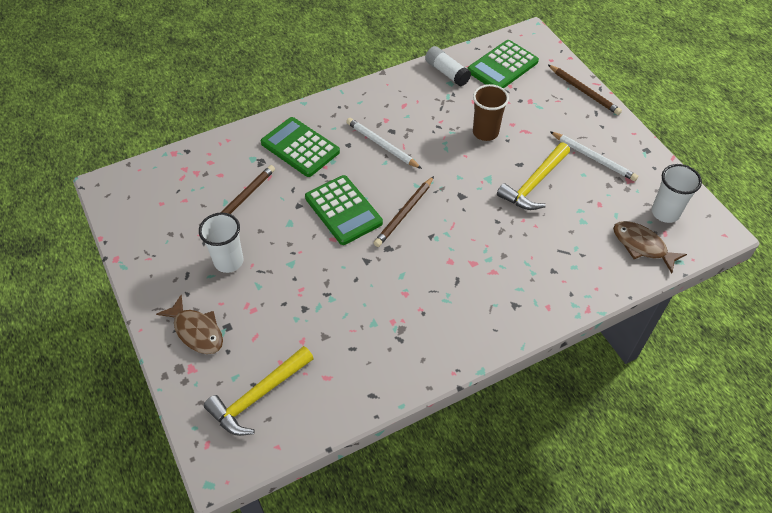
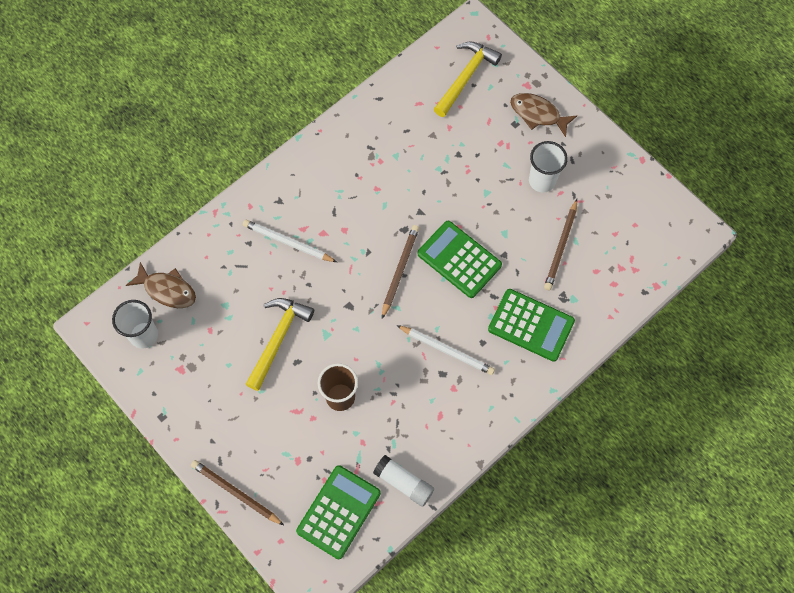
camera: 165 degrees right, 15 degrees up
(593, 158) = (219, 390): white pencil -> white pencil (288, 242)

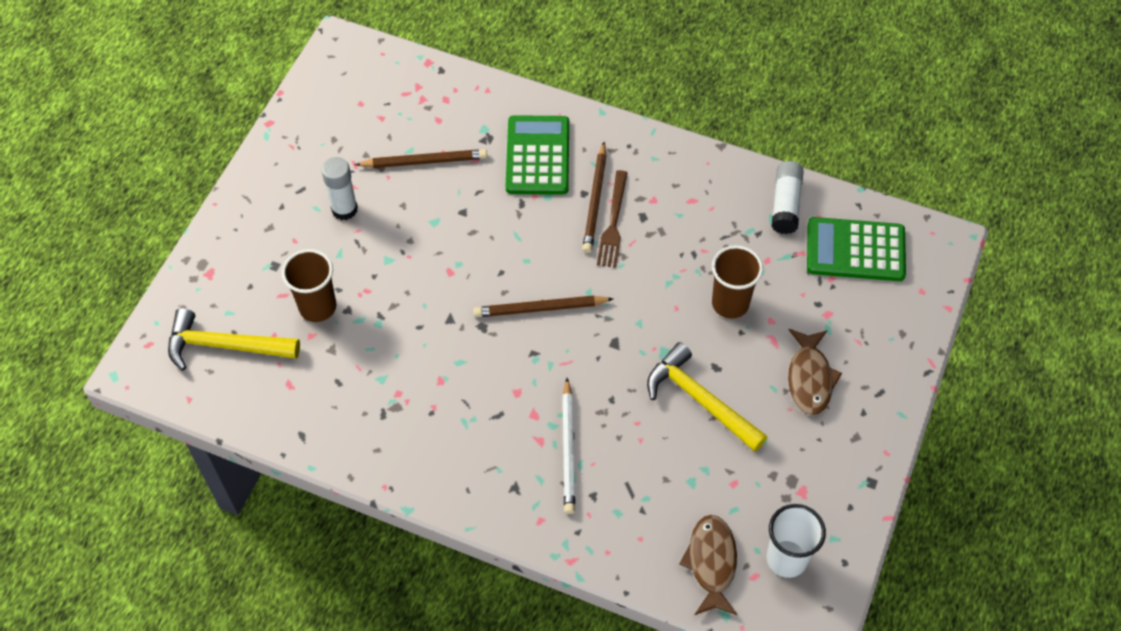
camera: 115 degrees left, 10 degrees down
(236, 493) = (903, 358): brown pencil -> brown pencil (595, 200)
(278, 339) = (700, 400): yellow hammer -> yellow hammer turned 45 degrees clockwise
(447, 350) = (613, 222): white pencil -> brown fork
(459, 259) = (493, 254): green calculator -> none
(469, 138) = (317, 307): none -> brown cup
(538, 114) = (249, 246): brown fish -> brown fish (810, 378)
(542, 181) = (344, 209): white cup -> white glue stick

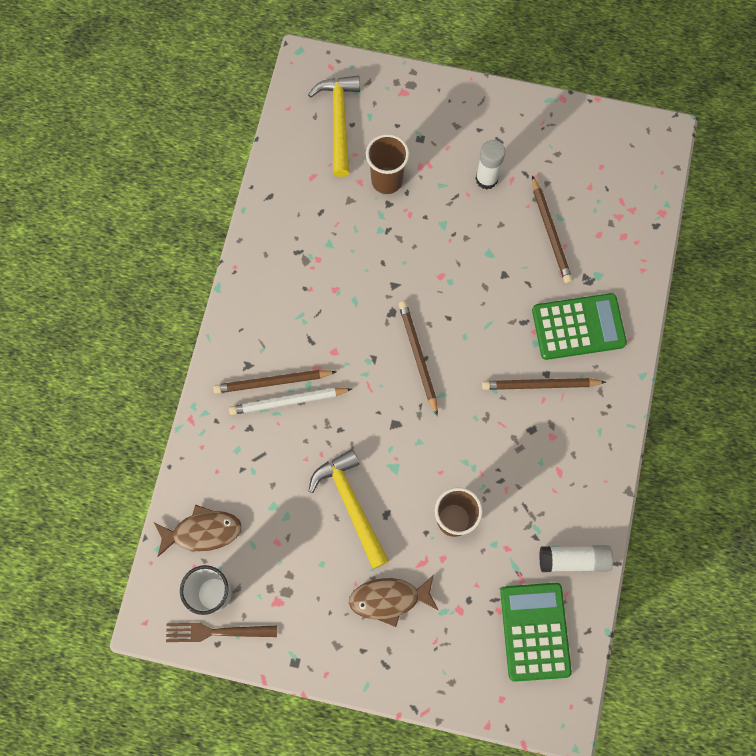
camera: 80 degrees right, 15 degrees up
(541, 462) = (273, 382): none -> brown pencil
(613, 222) = (519, 404): brown fork -> brown fork (217, 632)
(700, 400) = (351, 504): yellow hammer -> yellow hammer turned 60 degrees counterclockwise

